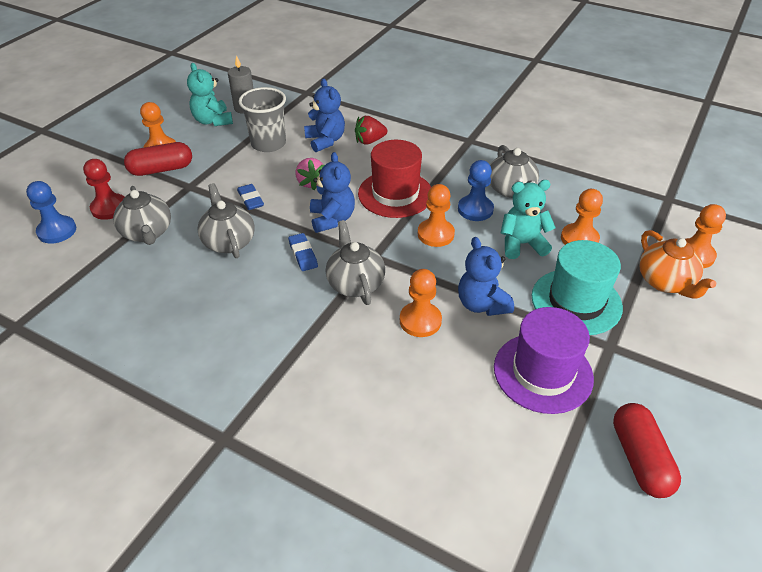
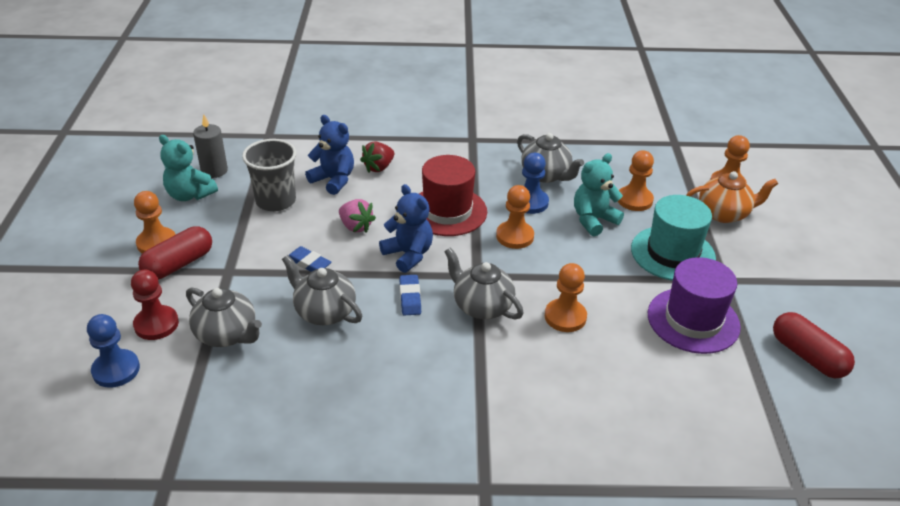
camera: 30 degrees left, 5 degrees down
(303, 254) = (410, 298): blue eraser -> blue eraser turned 45 degrees clockwise
(482, 304) = (603, 283): blue teddy bear -> none
(665, 282) = (724, 213): orange teapot -> orange teapot turned 45 degrees counterclockwise

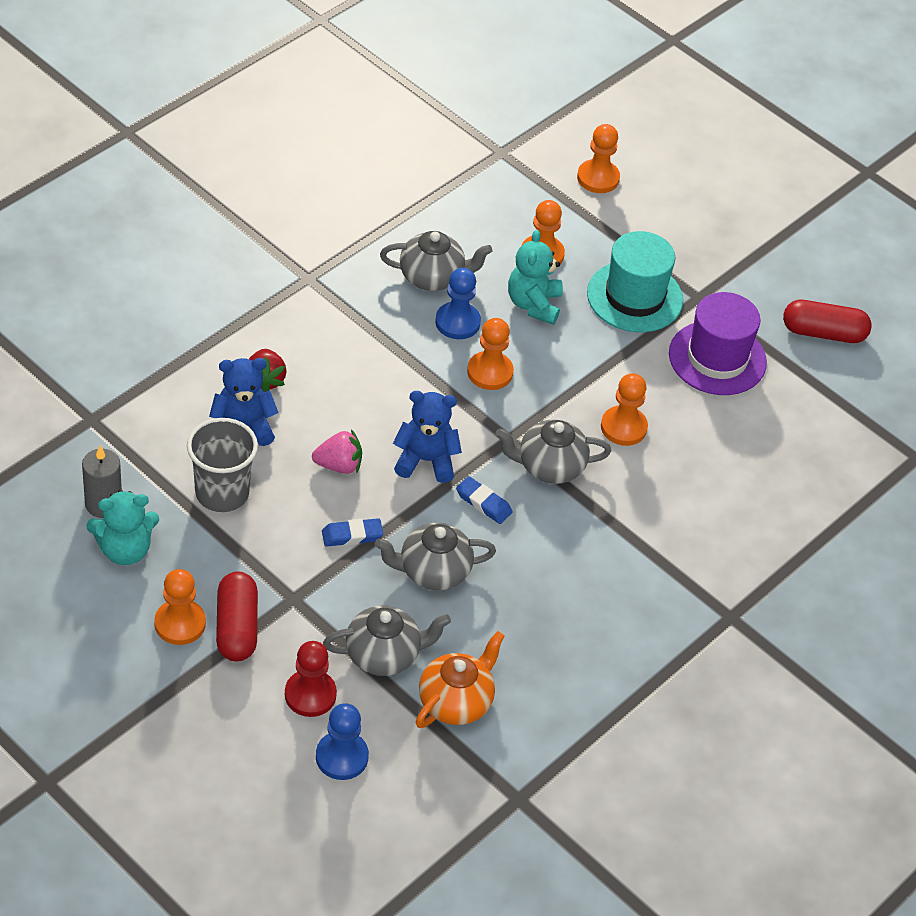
camera: 50 degrees left, 10 degrees up
(447, 211) = (398, 386): red hat -> none
(724, 213) = (629, 219): orange teapot -> orange teapot (456, 701)

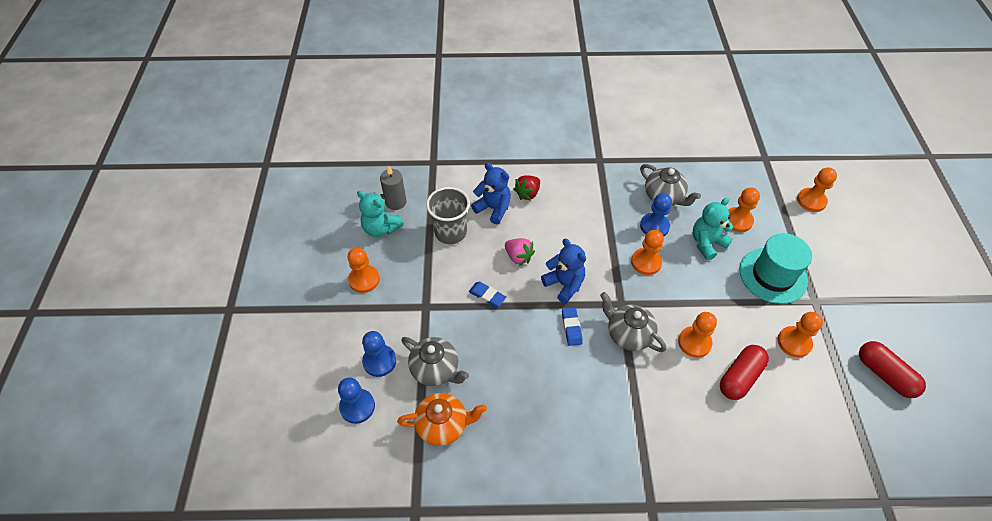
camera: 50 degrees right, 5 degrees up
(237, 627) = (385, 301): red capsule -> red capsule (740, 377)
(310, 695) = (379, 361): red pawn -> blue pawn
(433, 571) = (507, 344): grey teapot -> none
(717, 358) = (794, 342): purple hat -> orange pawn

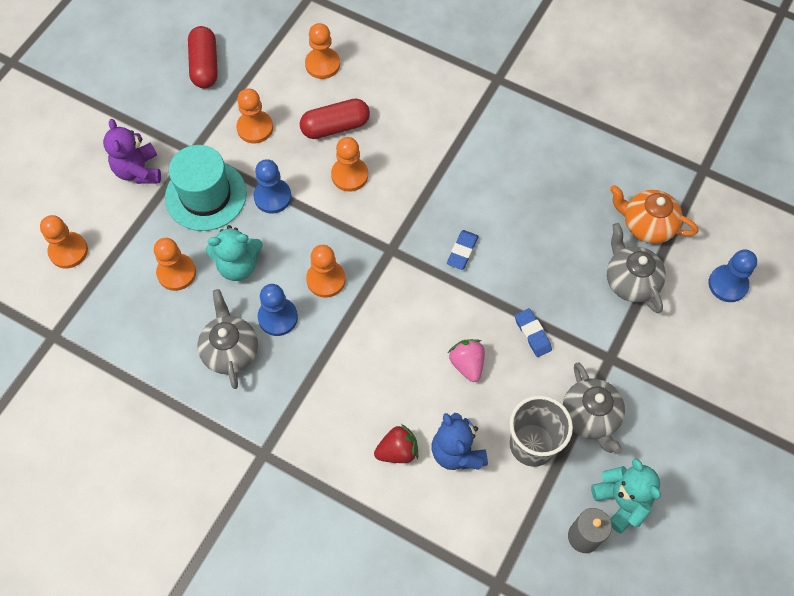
camera: 150 degrees left, 10 degrees up
(364, 280) = (671, 432): orange pawn -> orange pawn (322, 64)
(379, 361) = (688, 320): blue pawn -> blue pawn (272, 197)
(564, 284) = (436, 302): blue teddy bear -> none
(628, 334) = (408, 216): grey teapot -> grey teapot (590, 417)
(831, 268) = (138, 171): none -> purple teddy bear

